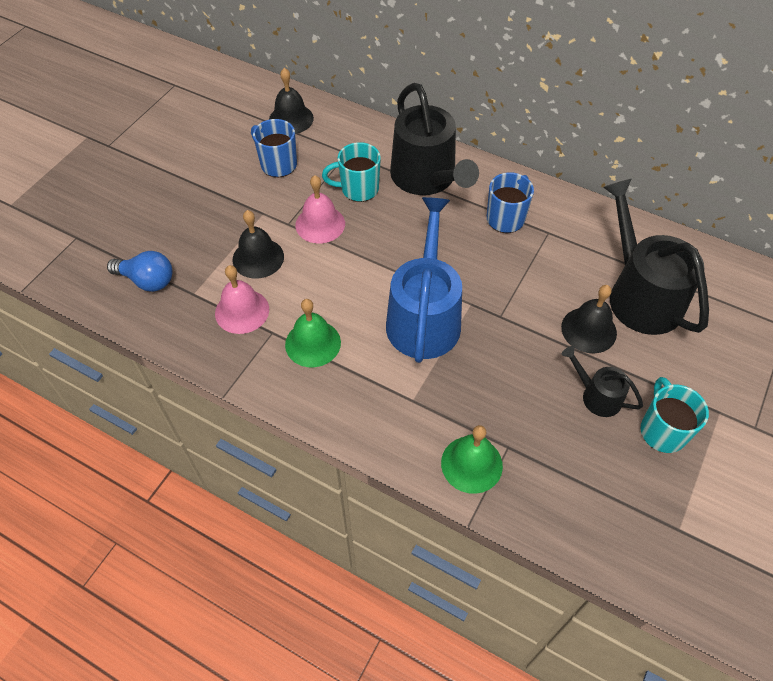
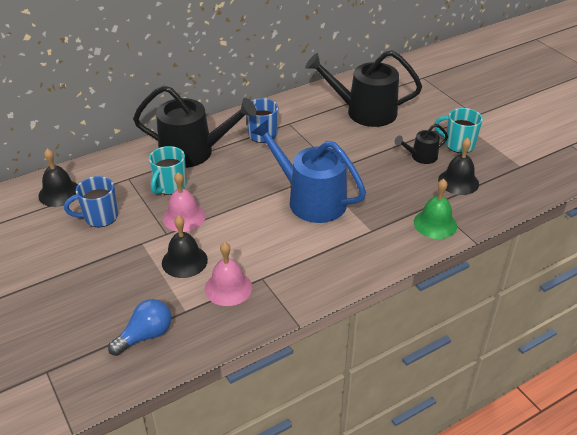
camera: 60 degrees left, 15 degrees down
(313, 343) = (289, 260): green bell -> none
(589, 330) = (374, 140): black bell -> black bell (458, 181)

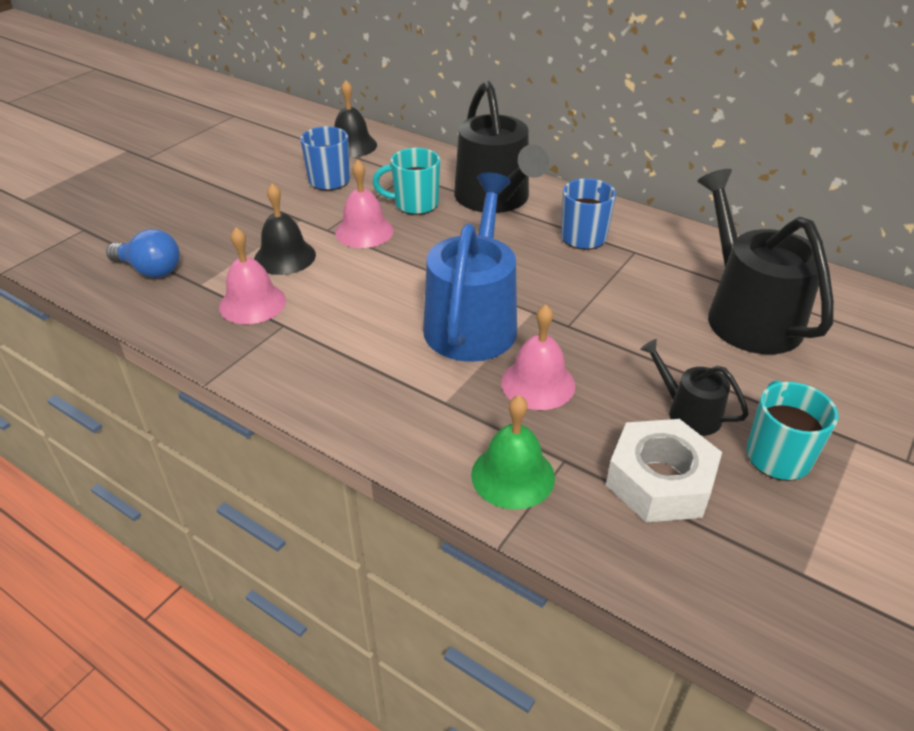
camera: 65 degrees right, 0 degrees up
(376, 194) = (538, 383): none -> pink bell
(458, 181) = (659, 481): black bell -> white nut

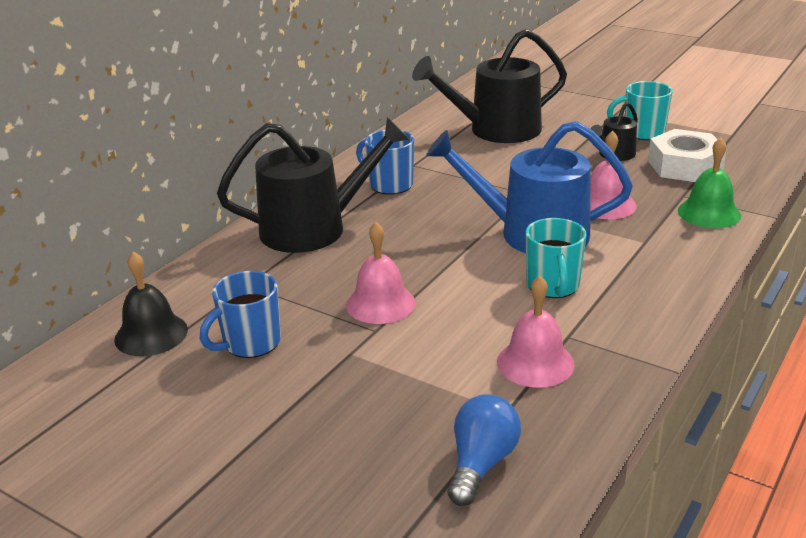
camera: 90 degrees left, 10 degrees down
(285, 257) = (438, 353): black bell -> none
(415, 204) = (321, 275): turquoise mug -> turquoise mug (553, 286)

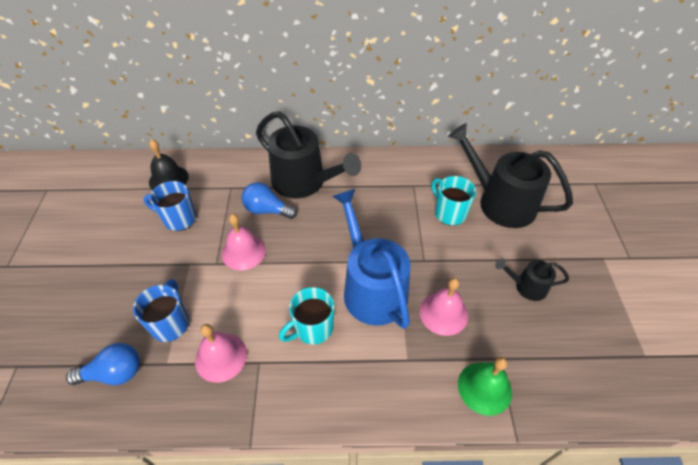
camera: 55 degrees right, 20 degrees up
(328, 267) = (267, 210): none -> blue light bulb
(390, 184) = (379, 188): blue mug -> blue mug (170, 323)
(642, 133) = (582, 289): turquoise mug -> turquoise mug (449, 213)
(684, 166) = (550, 341): white nut -> none

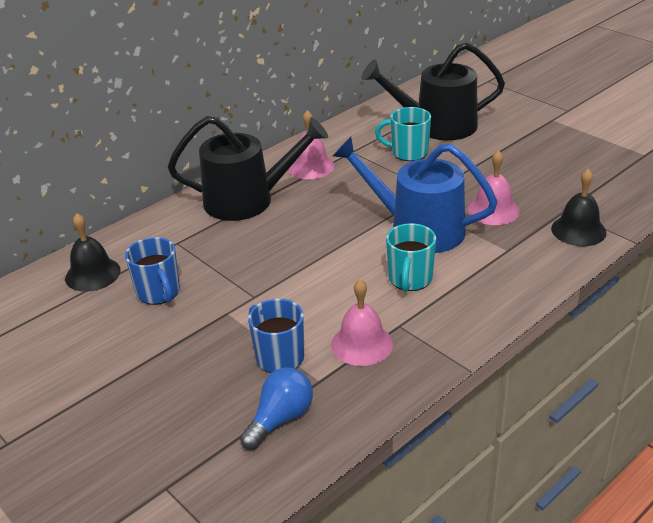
camera: 40 degrees left, 15 degrees down
(178, 219) = (159, 292): blue mug -> blue mug turned 90 degrees counterclockwise
(243, 252) = (268, 274): pink bell -> pink bell (311, 166)
(267, 210) = (243, 236): blue light bulb -> none
(484, 388) = (578, 230): green bell -> black bell
(527, 286) = (526, 162): black watering can -> none

